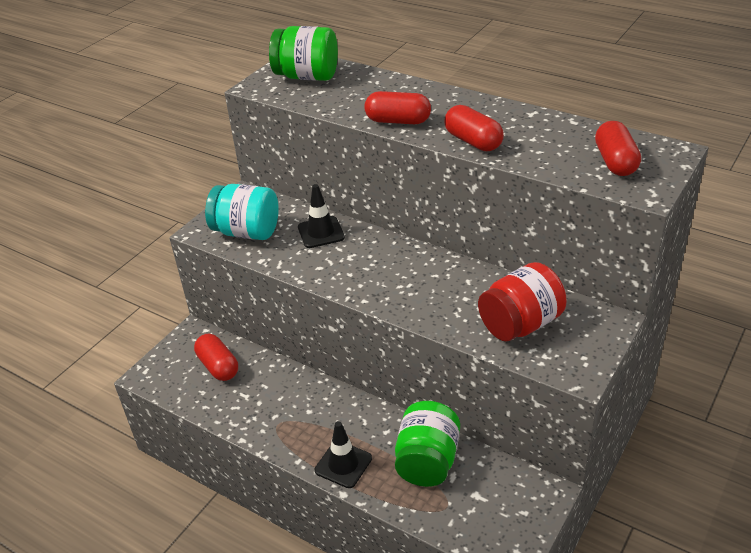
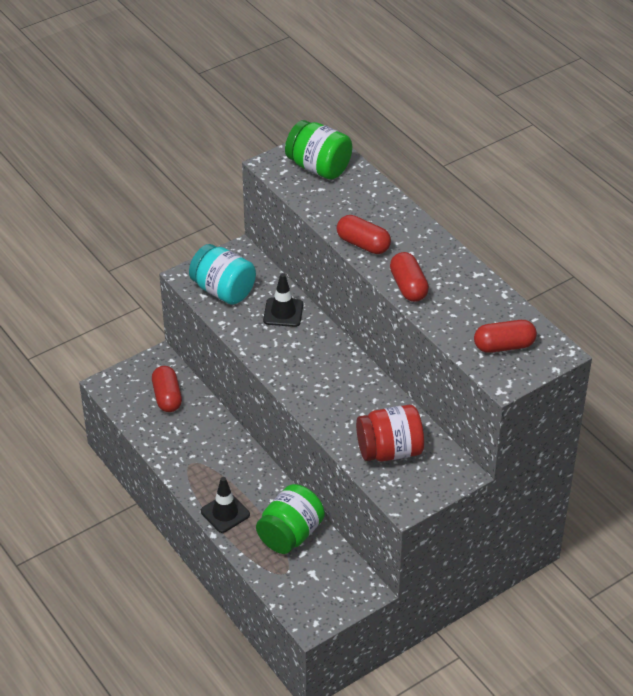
camera: 20 degrees right, 5 degrees up
(615, 162) = (504, 346): red capsule -> red capsule turned 60 degrees clockwise

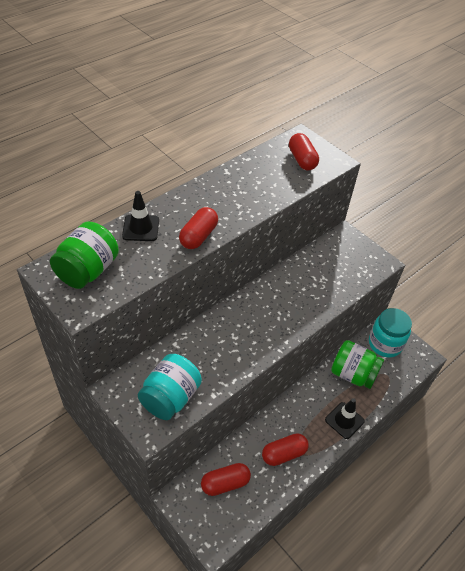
camera: 100 degrees left, 5 degrees up
(283, 312) = (196, 347): black traffic cone -> black traffic cone (141, 228)
(336, 581) = (385, 344): none -> turquoise jar
(389, 451) = (336, 272): red jar -> none
(408, 286) = (248, 208): red capsule -> red capsule (284, 454)

